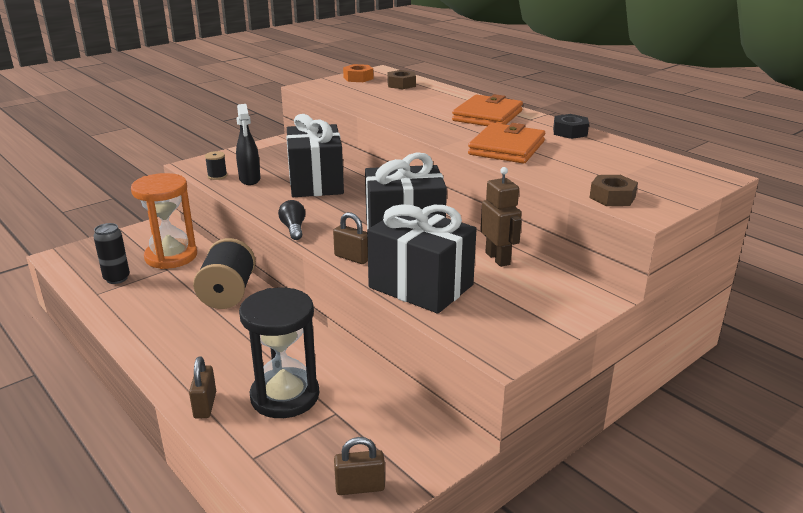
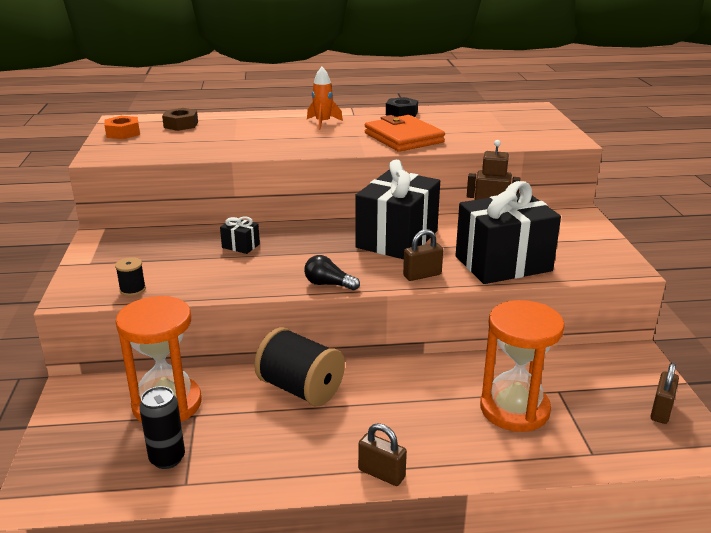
camera: 55 degrees left, 0 degrees up
(205, 405) = (493, 459): brown padlock -> brown padlock (381, 473)
(250, 179) = (175, 275): black spray bottle -> none
(285, 396) = (514, 409): black hourglass -> orange hourglass
(316, 183) = (240, 246): black gift -> black gift, size x0.41
(487, 116) = (323, 123): orange wallet -> orange rocket
(612, 197) = (536, 140): brown nut -> none

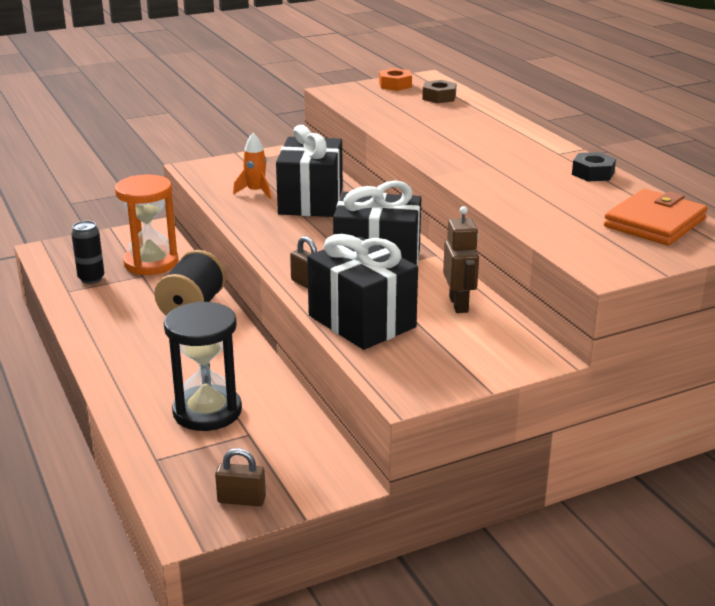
camera: 70 degrees right, 0 degrees up
(132, 289) = (212, 183): black spool -> none
(240, 246) = (310, 201): black gift -> black gift, size x2.47
(323, 123) = (511, 145): orange rocket -> orange rocket (256, 192)
(328, 284) = (264, 247): black light bulb -> none
(381, 473) = (98, 360): brown padlock -> none
(403, 138) = (506, 185): orange wallet -> orange wallet (654, 223)
(514, 409) = (207, 411): orange hourglass -> black hourglass

